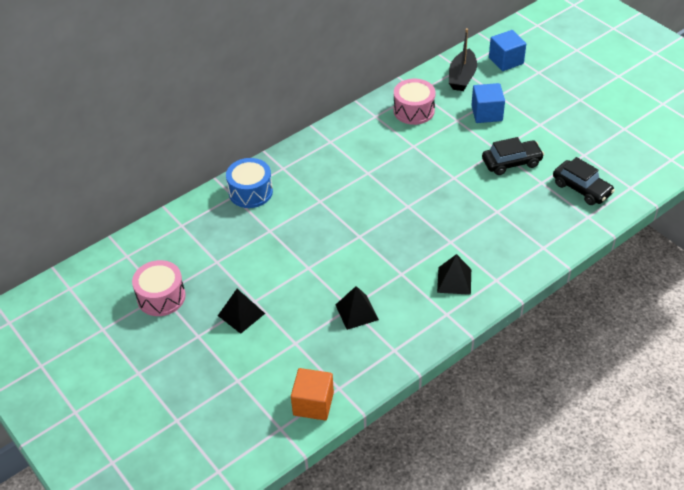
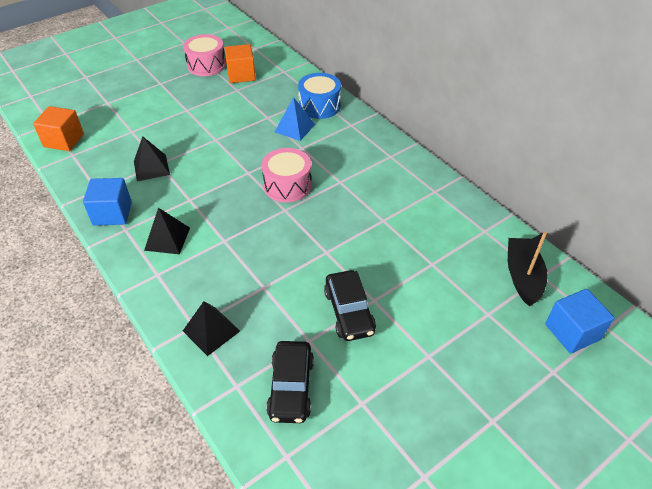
camera: 90 degrees right, 0 degrees up
(186, 261) = (241, 75): none -> orange cube
(241, 314) = (174, 103): black pyramid -> black pyramid (211, 331)
(288, 208) = (295, 128): none -> blue pyramid
(414, 110) = (447, 224): pink drum -> pink drum (287, 185)
(462, 77) = (522, 276): black boat -> black boat turned 75 degrees clockwise
(486, 113) = (447, 296): blue cube -> blue cube (112, 213)
(581, 188) = (291, 387): black car -> black car turned 45 degrees counterclockwise

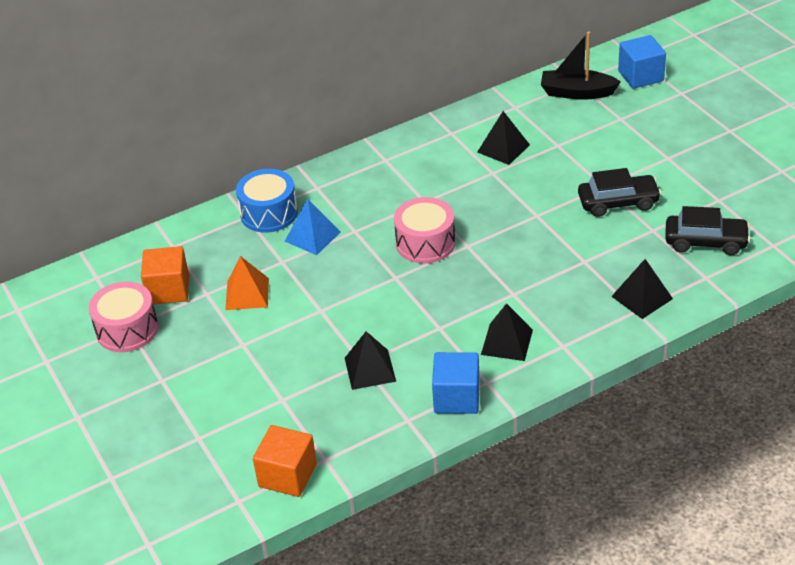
camera: 80 degrees left, 5 degrees down
(235, 106) = (247, 294): none -> orange pyramid
(419, 225) = (503, 148): none -> black pyramid

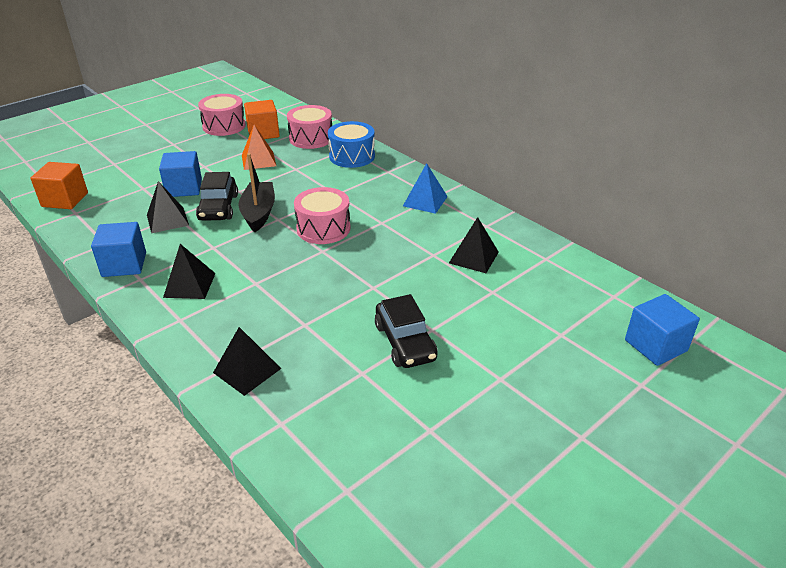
camera: 75 degrees right, 5 degrees down
(204, 246) = (311, 138): none -> pink drum
(297, 360) = (184, 188): none -> blue cube
(312, 236) = (326, 177): blue pyramid -> blue pyramid (425, 201)
(577, 92) = (593, 297): black boat -> black boat (259, 213)
(705, 242) = (346, 420): black car -> black car (218, 207)

